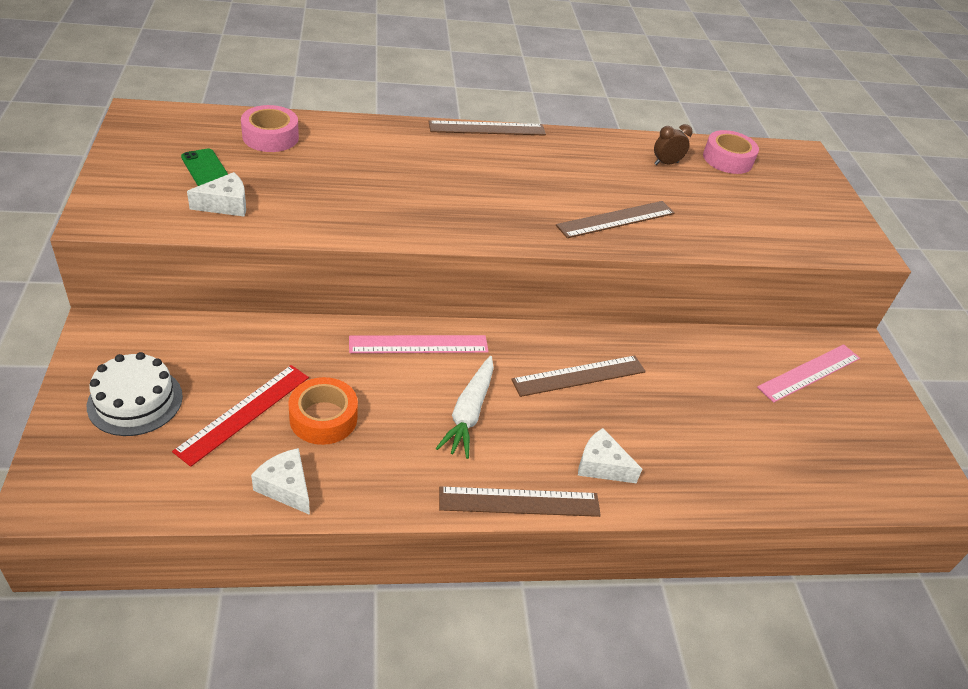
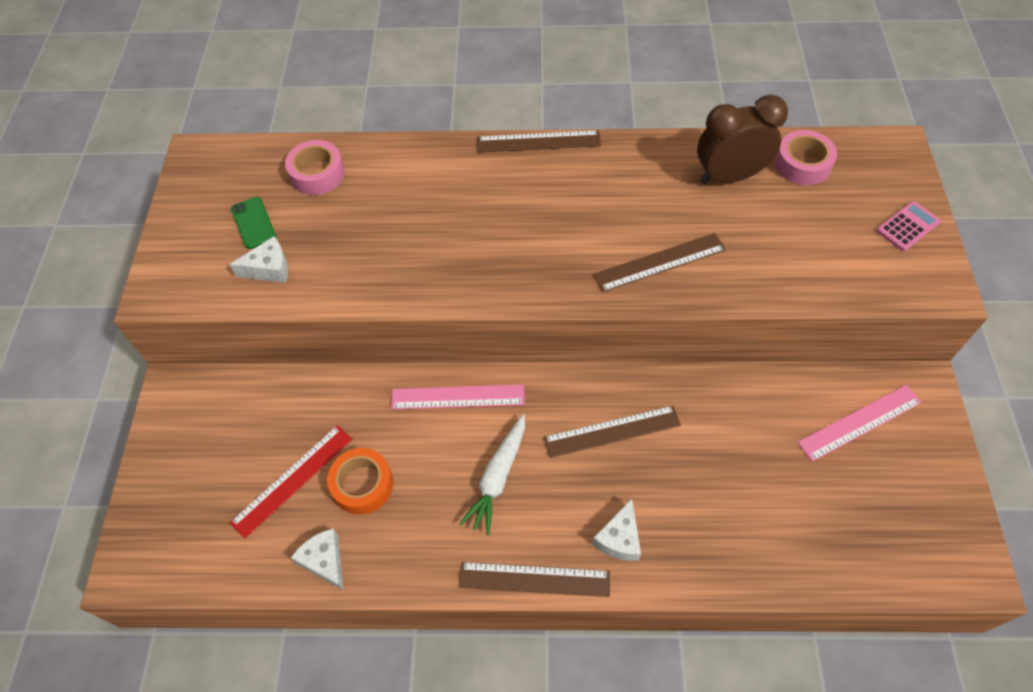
camera: 15 degrees right, 15 degrees up
(135, 401) = (200, 467): white cake -> none
(601, 465) = (619, 538): white cheese -> white cheese turned 105 degrees counterclockwise
(666, 163) = (729, 176): brown clock -> brown clock, size x2.07
(827, 206) = (908, 226): none -> pink calculator

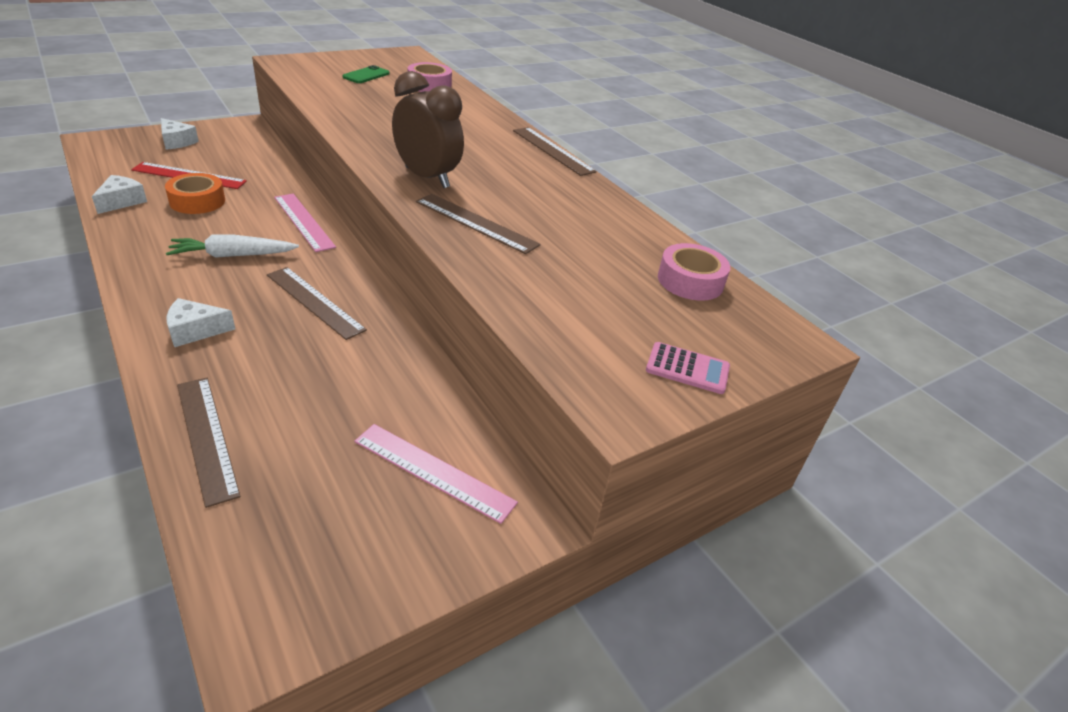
camera: 50 degrees right, 20 degrees down
(269, 268) = (330, 85): white cheese -> white cheese (177, 142)
(534, 579) = (134, 294): brown ruler -> brown ruler (206, 437)
(729, 176) = (621, 242): brown clock -> brown clock (427, 177)

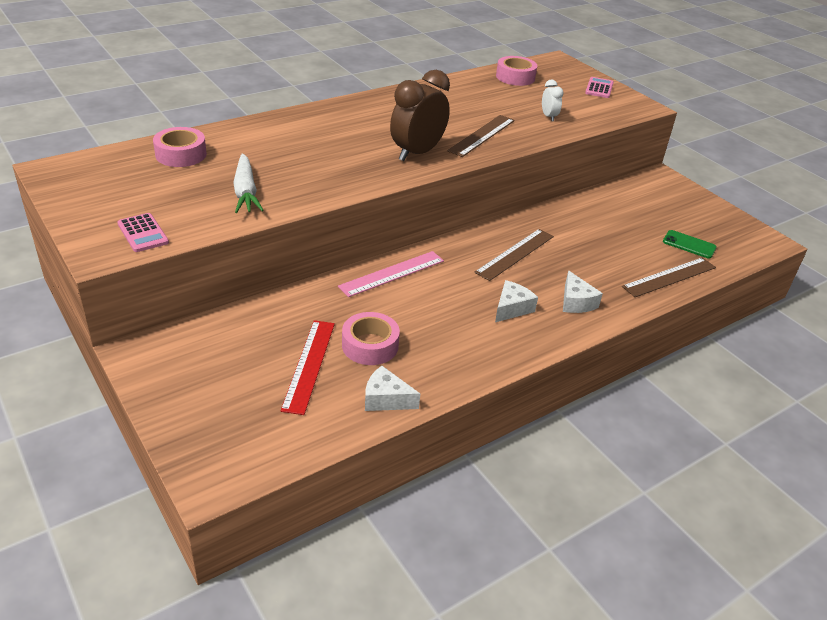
camera: 90 degrees left, 0 degrees up
(177, 142) = (207, 399): white cheese -> white cheese (511, 308)
(197, 201) = (370, 345): orange tape -> pink tape
(233, 255) = (465, 303): white carrot -> white carrot (245, 192)
(305, 71) = (143, 233): none -> pink calculator
(366, 75) = (153, 192): green phone -> green phone (689, 244)
(433, 471) = (647, 201): pink ruler -> none
(545, 287) = (549, 117): none -> white clock
(552, 151) = (339, 102): brown ruler -> none

